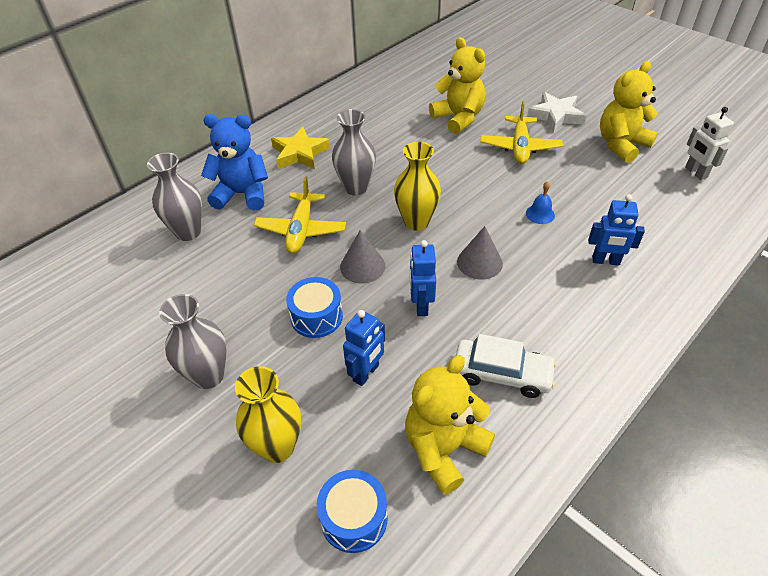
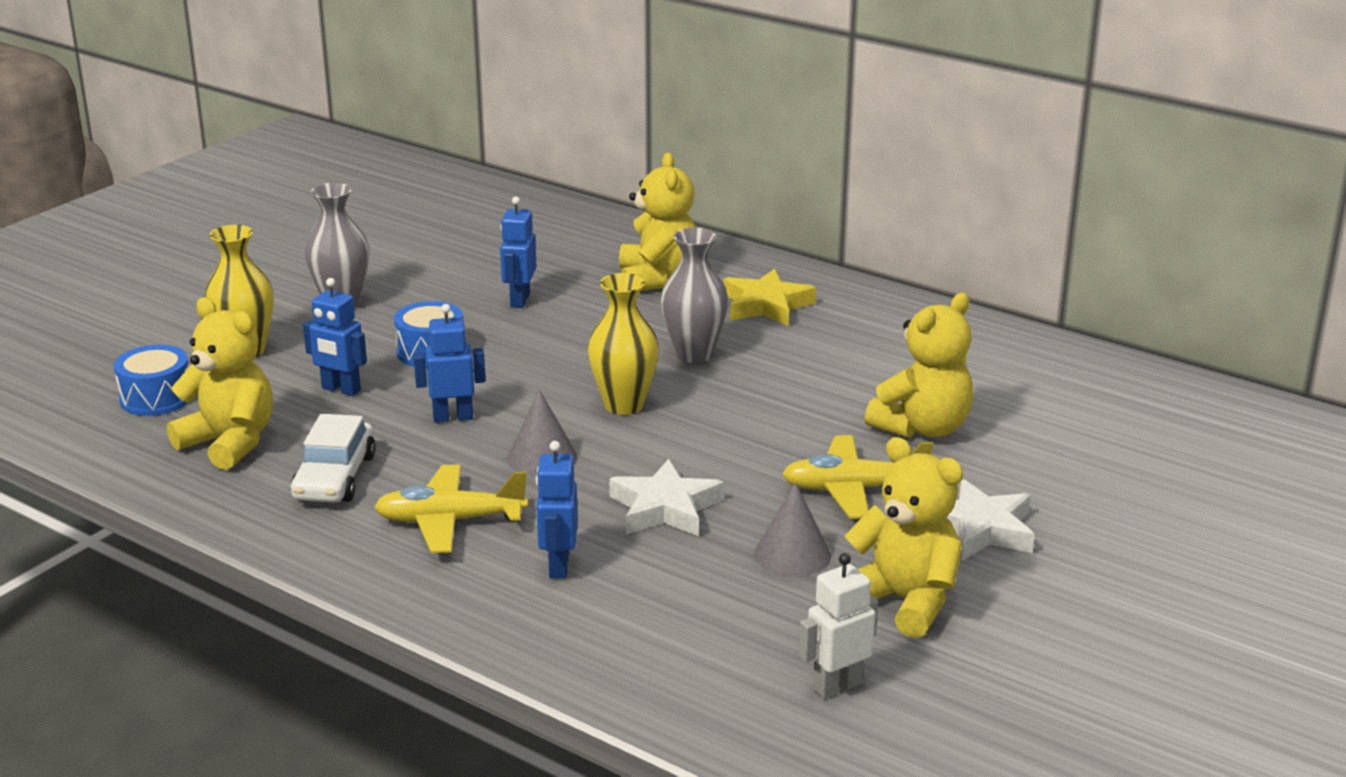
camera: 80 degrees right, 20 degrees down
(188, 232) = (573, 257): grey vase -> none
(242, 194) = (657, 278): blue teddy bear -> yellow teddy bear
(248, 264) = (519, 300): none -> blue robot
(301, 230) = (590, 325): yellow plane -> yellow plane (450, 521)
(362, 266) = (524, 372): grey cone -> grey cone (792, 554)
(540, 214) = (665, 508): blue bell -> white star

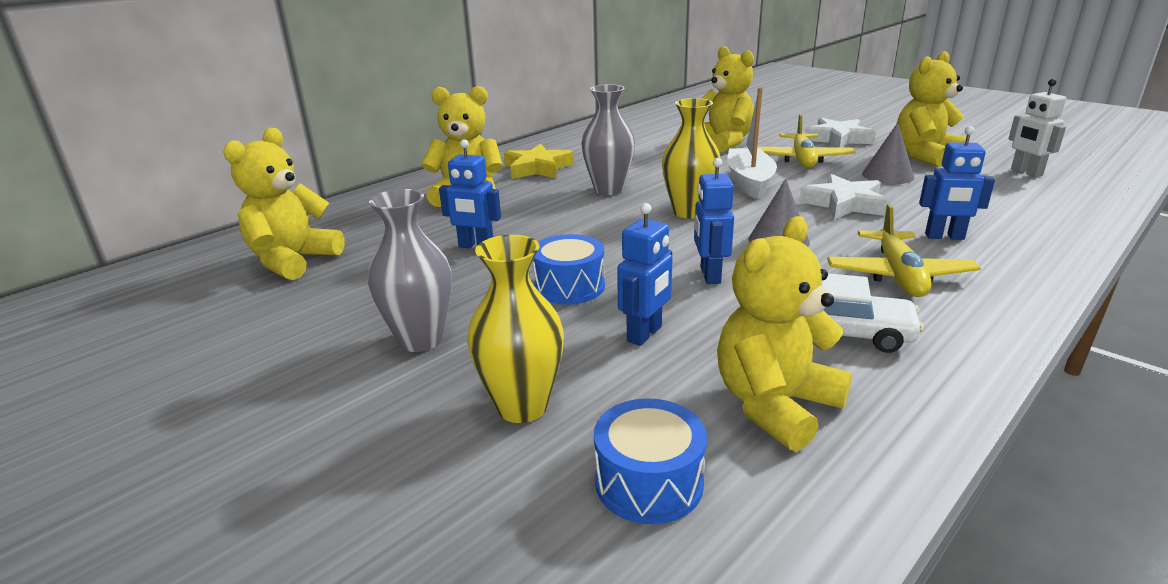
camera: 80 degrees left, 0 degrees up
(486, 229) = (293, 261): none -> yellow teddy bear
(738, 445) = (749, 182): none -> white boat

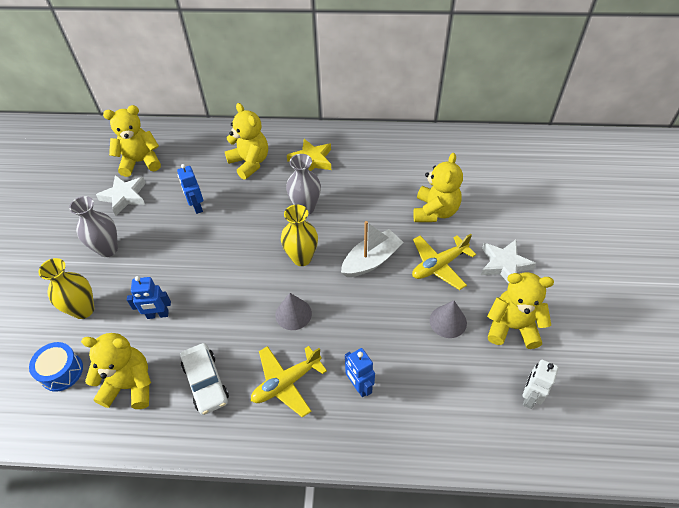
camera: 50 degrees right, 25 degrees up
(569, 287) = (182, 264): blue drum -> none
(709, 275) = (230, 307): blue robot -> none
(844, 204) = (374, 320): white star -> white star (124, 196)

